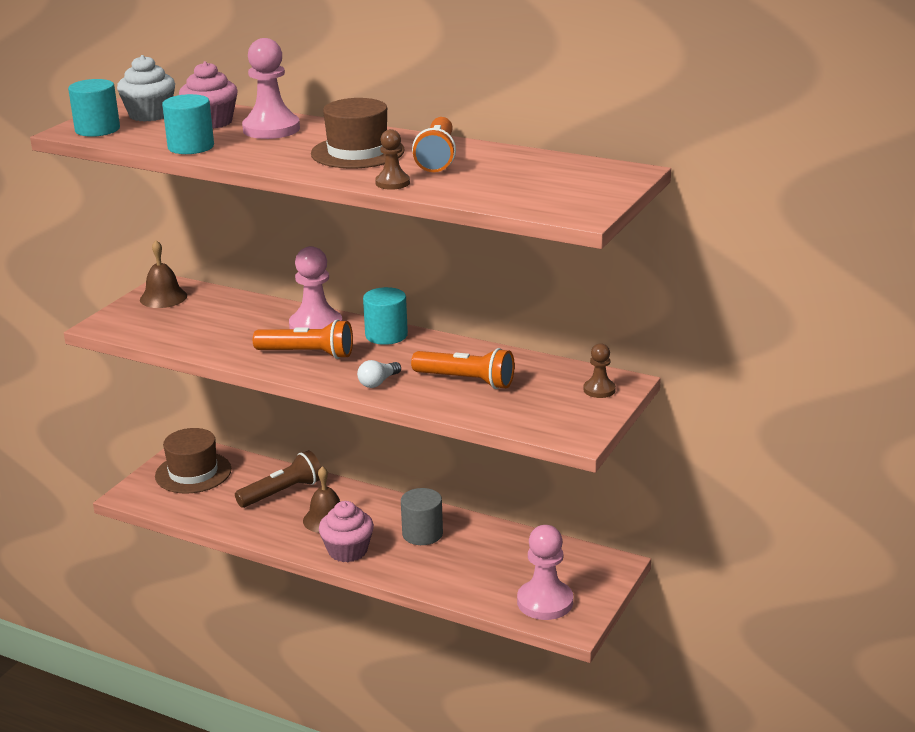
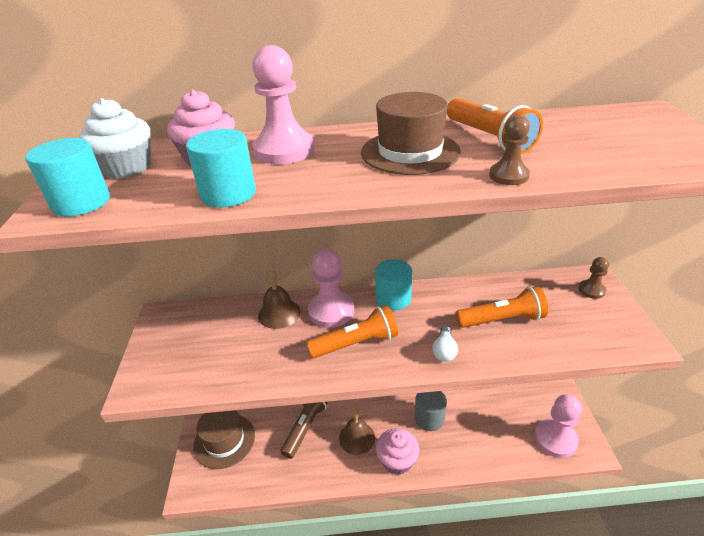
camera: 30 degrees left, 10 degrees up
(163, 297) = (170, 330): brown bell -> brown bell (279, 313)

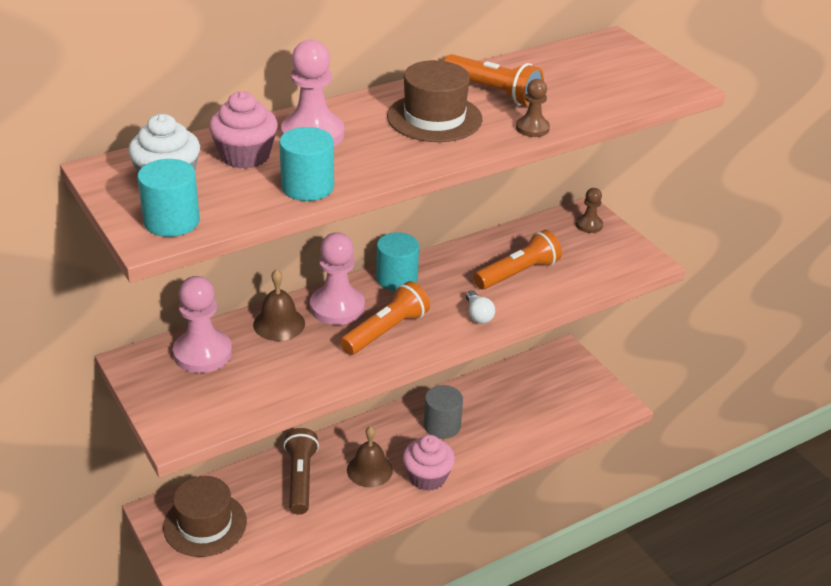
camera: 30 degrees left, 0 degrees up
(555, 439) = (582, 405): pink pawn -> pink pawn (202, 353)

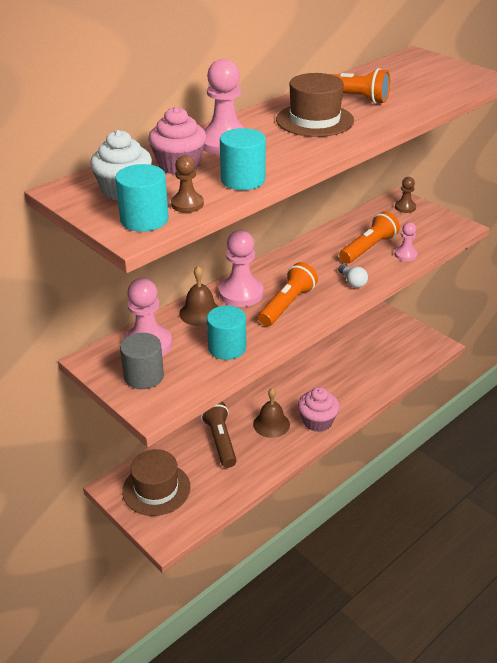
camera: 10 degrees left, 0 degrees up
(396, 278) = (278, 266): turquoise cylinder -> turquoise cylinder (227, 348)
(442, 425) = (314, 382): grey cylinder -> grey cylinder (144, 376)
(532, 128) = (394, 118): brown pawn -> brown pawn (187, 204)
(560, 289) = (405, 255): none -> pink pawn

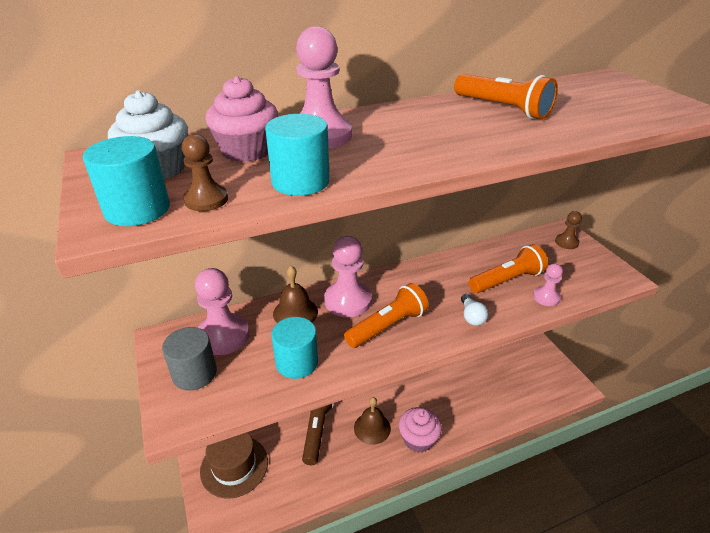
camera: 20 degrees right, 0 degrees up
(314, 120) = (444, 126): brown hat -> none

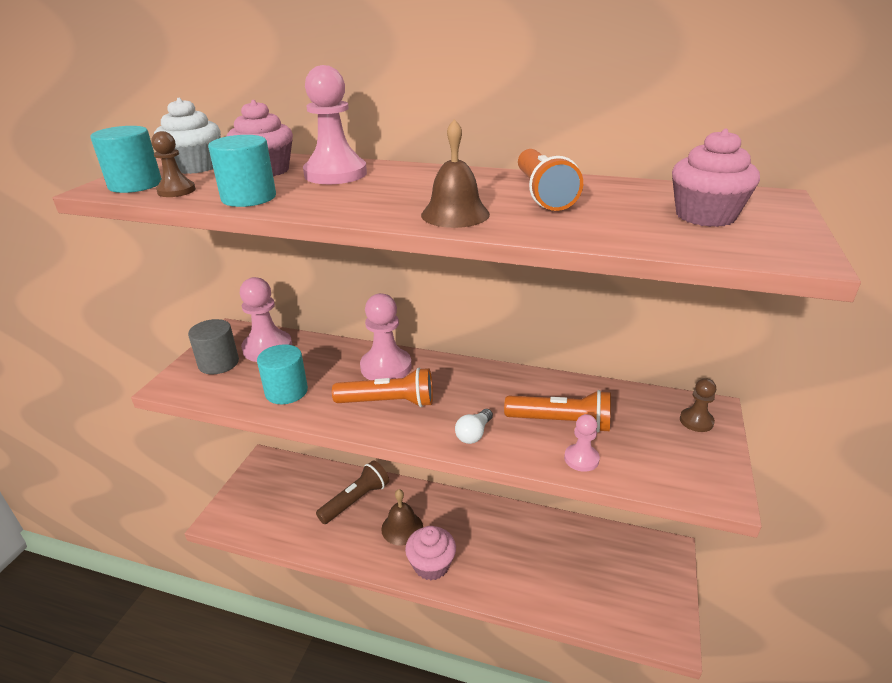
camera: 40 degrees right, 5 degrees down
(234, 466) = (273, 487): brown hat -> none
(295, 312) = (335, 356): brown bell -> brown bell (455, 214)
(612, 98) = (705, 216): none -> pink cupcake

